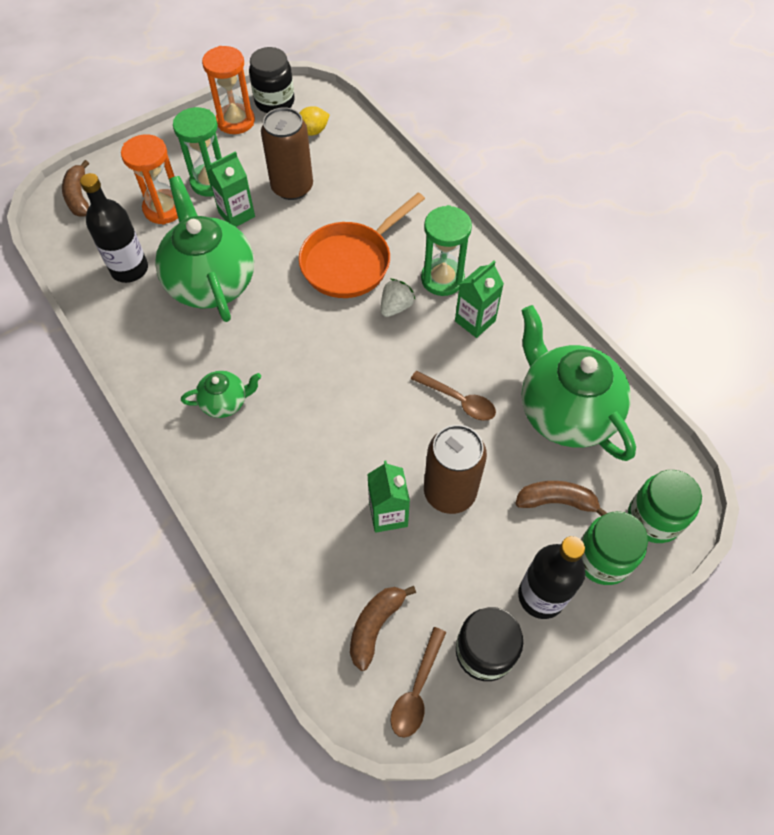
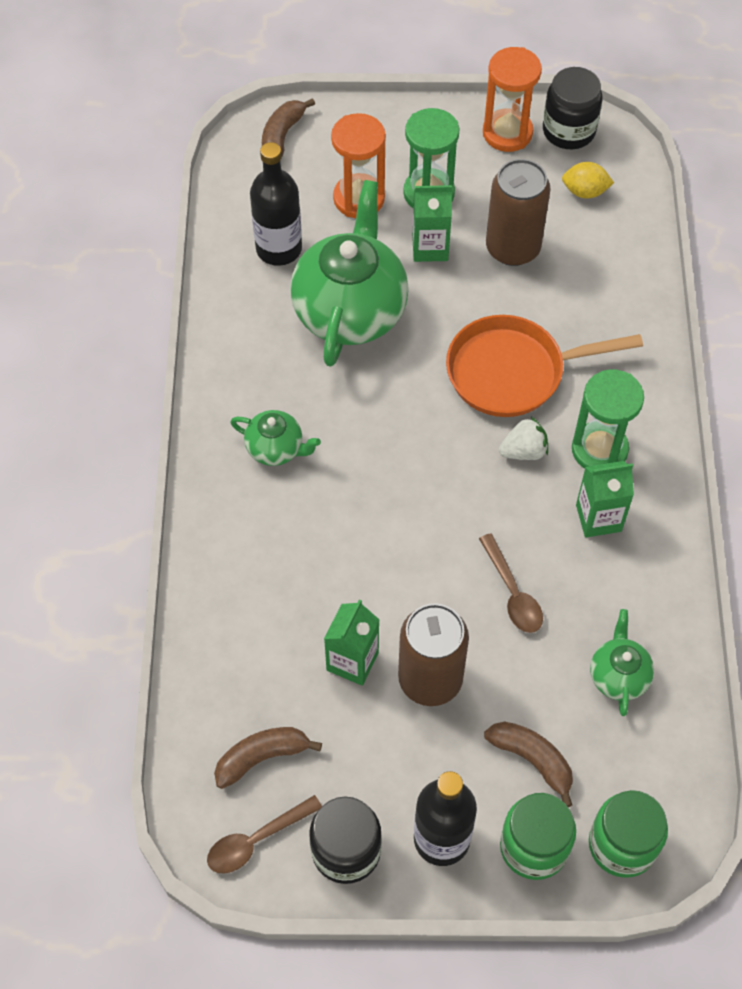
camera: 35 degrees right, 0 degrees up
(565, 411) = (618, 676): green teapot -> green teapot, size x0.48

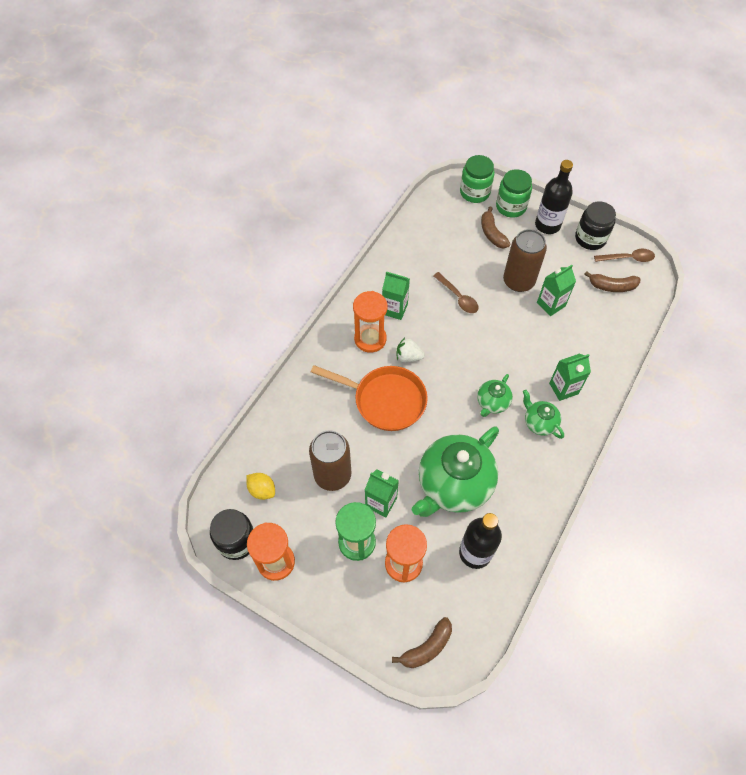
camera: 150 degrees left, 0 degrees up
(264, 519) = (563, 388): none -> green carton
(512, 593) = (458, 297): brown spoon -> brown spoon turned 135 degrees clockwise
(599, 449) = (370, 339): green hourglass -> orange hourglass
(618, 676) = (433, 245): green teapot -> green teapot (492, 403)

